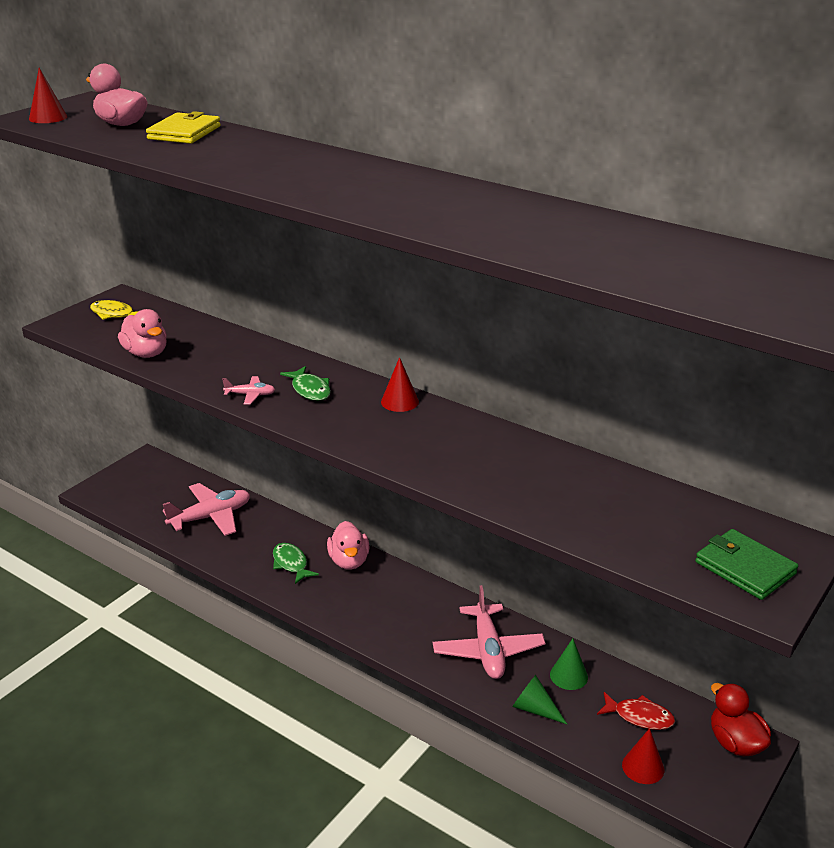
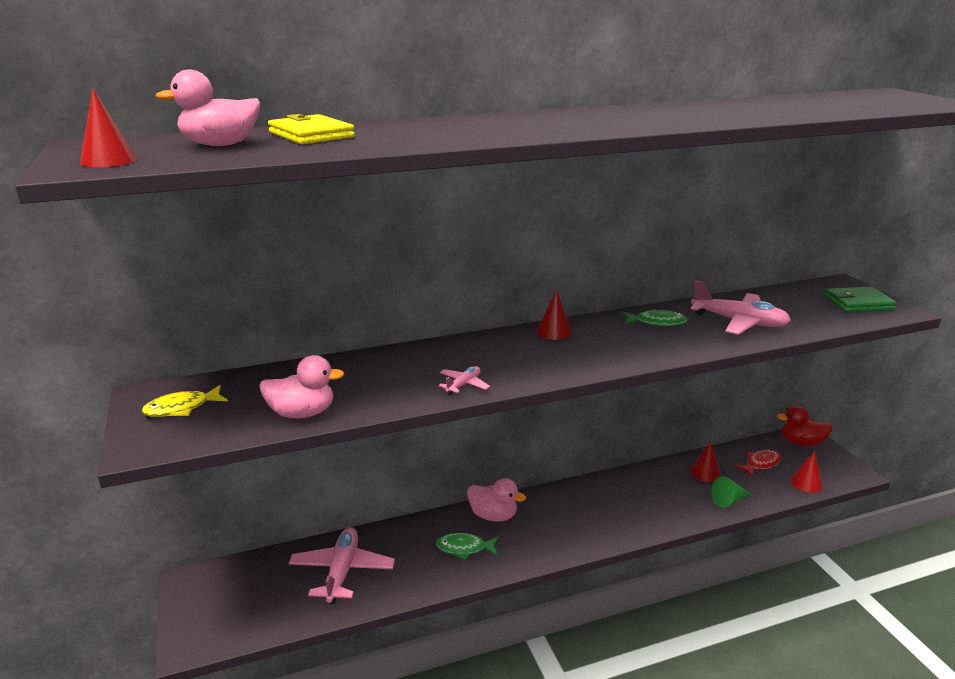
camera: 55 degrees left, 5 degrees down
(310, 390) = (489, 358): green fish -> green fish (656, 322)
(488, 650) = (655, 494): pink plane -> pink plane (739, 322)
(569, 676) = (705, 473): green cone -> red cone

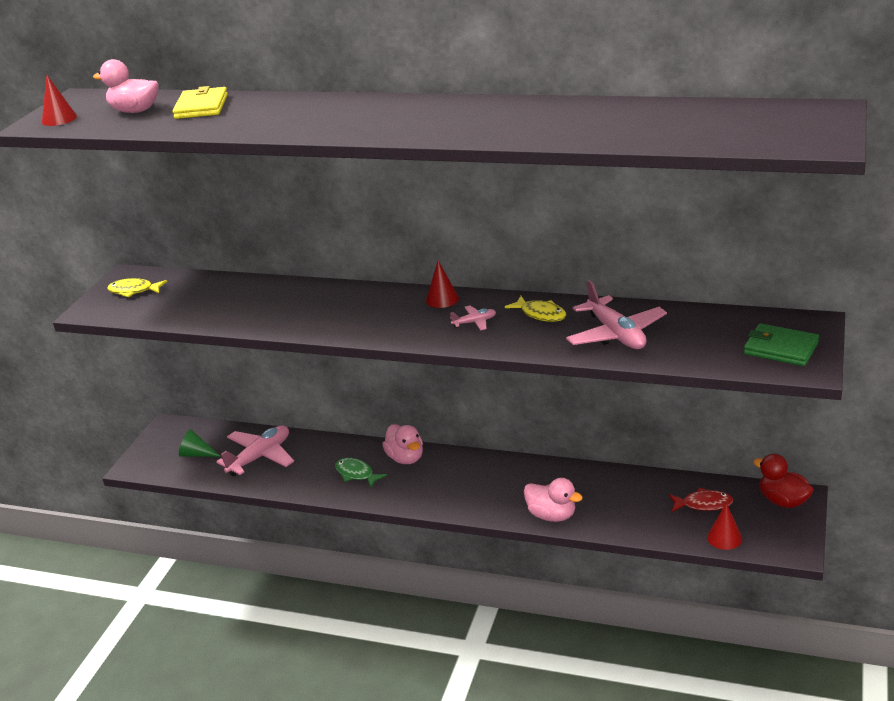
camera: 40 degrees right, 5 degrees up
(302, 413) = (191, 315): pink duck -> pink duck (552, 515)
(463, 385) = (311, 325): pink plane -> pink plane (474, 322)
(656, 322) = (540, 314): green fish -> yellow fish
(705, 473) = (634, 491): red cone -> none
(729, 501) = (621, 523): green cone -> green cone (196, 454)

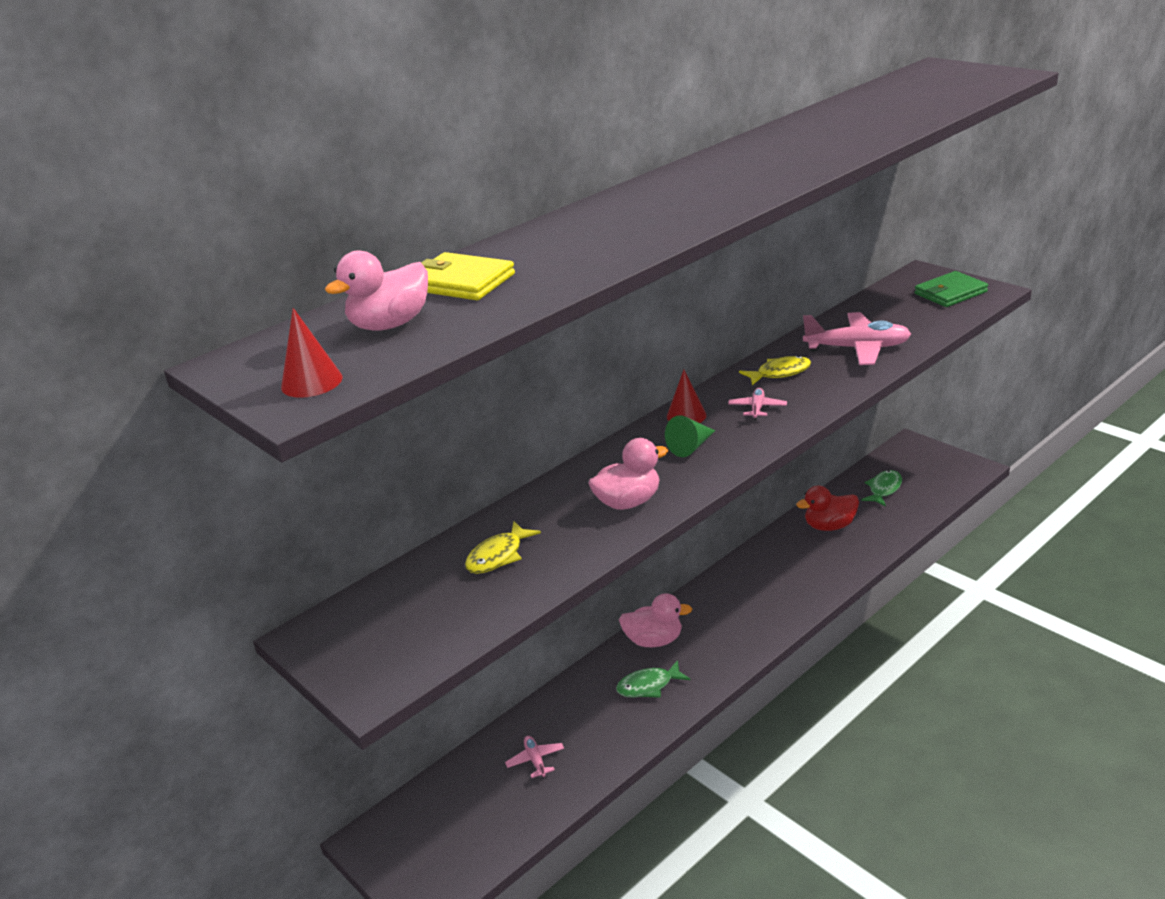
camera: 60 degrees left, 0 degrees up
(134, 291) = (368, 635): yellow fish -> yellow fish (498, 556)
(196, 454) = (467, 823): green cone -> green cone (691, 447)
(260, 457) = (535, 760): pink plane -> pink plane, size x0.48
(552, 515) = (834, 574): pink duck -> pink duck (628, 502)
(703, 504) = (884, 489): red fish -> green fish
(724, 538) = (937, 494): red cone -> none
(783, 501) = (909, 452): red duck -> red duck (829, 526)

